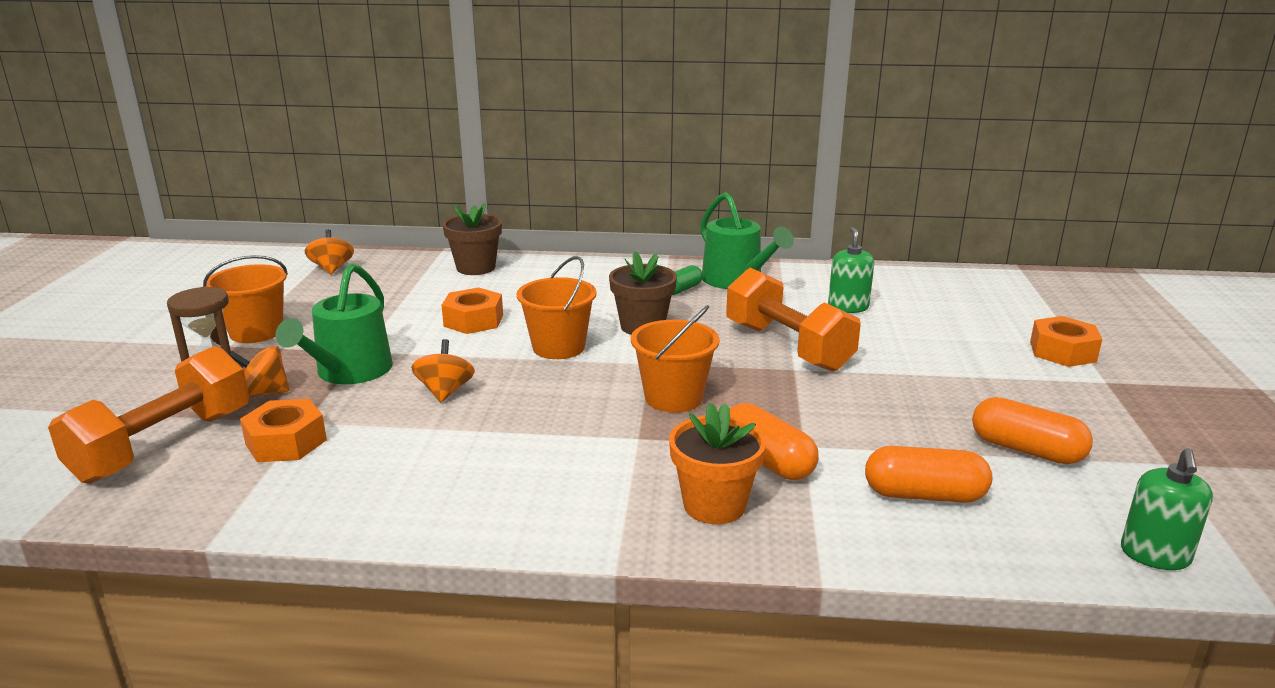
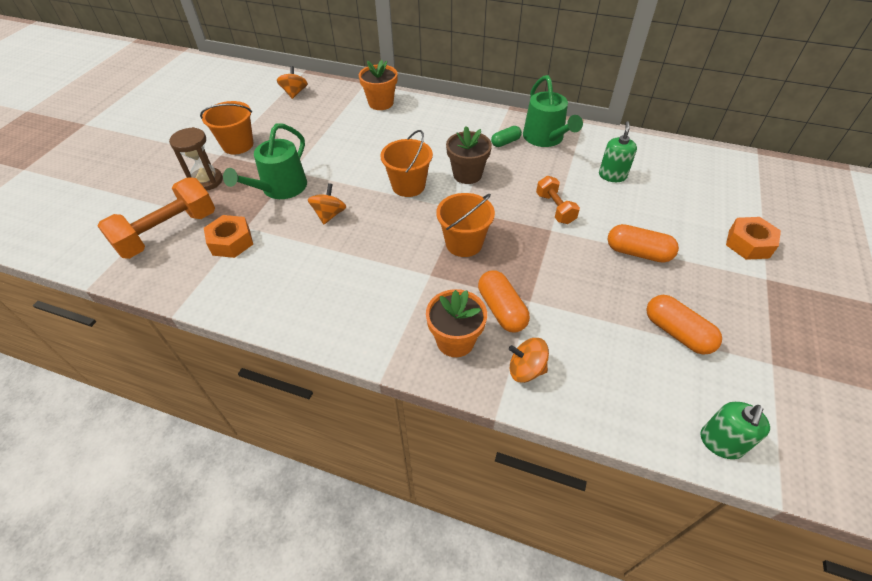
camera: 15 degrees right, 25 degrees up
(263, 393) = (229, 199): orange spinning top -> orange spinning top (526, 369)
(473, 320) = (364, 153): orange nut -> none
(476, 268) = (381, 103): brown flower pot -> orange flower pot
(787, 347) = (555, 208): orange dumbbell -> orange dumbbell, size x0.55
(924, 495) = (590, 359): orange capsule -> orange capsule (638, 253)

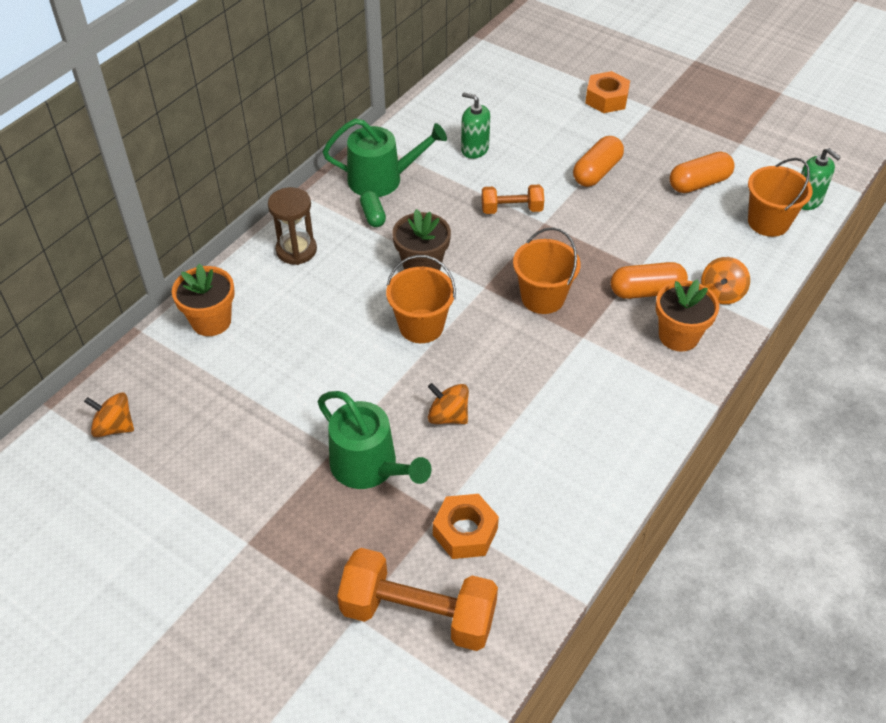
camera: 75 degrees left, 0 degrees up
(168, 233) = (418, 614): orange dumbbell -> orange dumbbell turned 45 degrees counterclockwise
(206, 181) = (311, 562): brown hourglass -> brown hourglass (296, 250)
(238, 145) = (231, 516): orange bucket -> orange bucket (768, 222)

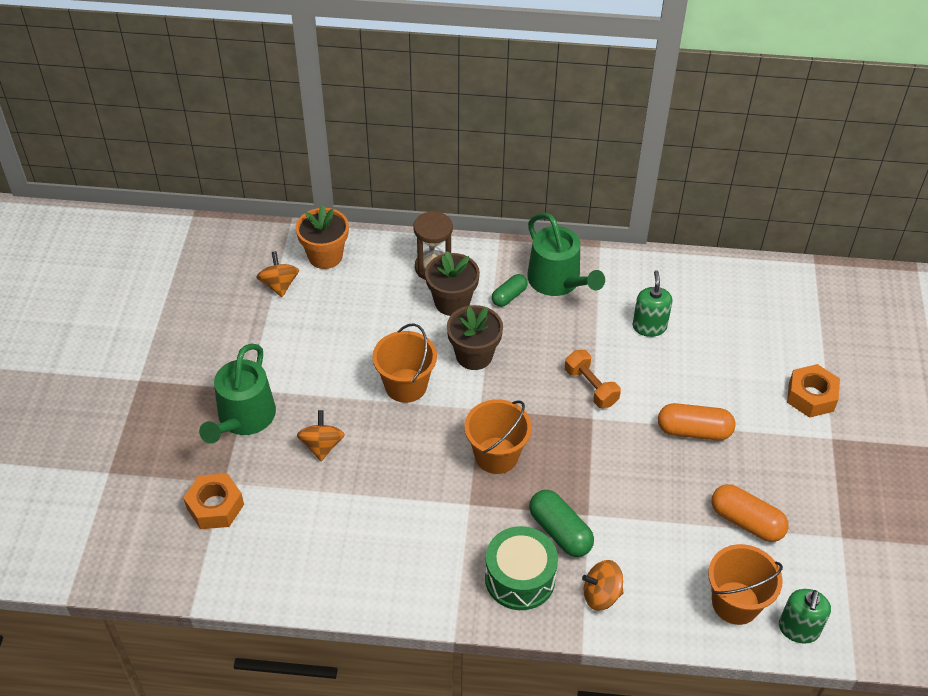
camera: 60 degrees right, 0 degrees up
(114, 427) = (196, 256): orange spinning top -> orange spinning top (279, 285)
(348, 255) = (452, 302): none -> brown flower pot
(418, 614) = (128, 509): orange dumbbell -> none
(646, 291) = (560, 531): orange capsule -> green capsule
(678, 336) = (520, 578): orange flower pot -> green drum

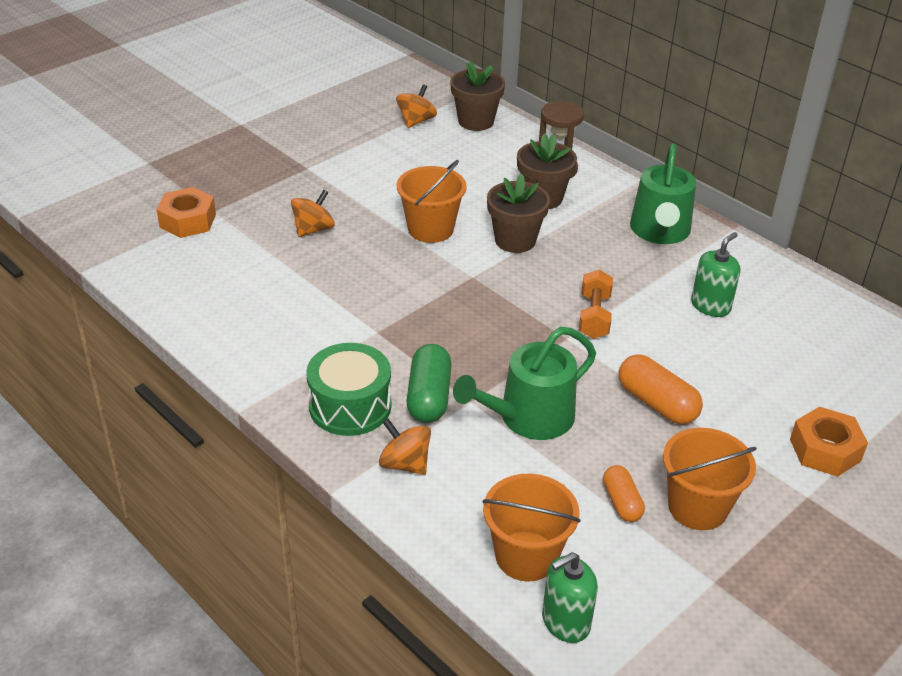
camera: 40 degrees right, 10 degrees down
(243, 418) = (280, 182): green watering can -> green watering can (529, 417)
(325, 256) = (476, 121): orange flower pot -> brown flower pot
(496, 455) = (444, 314): orange bucket -> orange bucket (697, 507)
(509, 296) = (600, 219): green capsule -> none
(746, 521) = (621, 502): orange capsule -> orange capsule, size x0.63

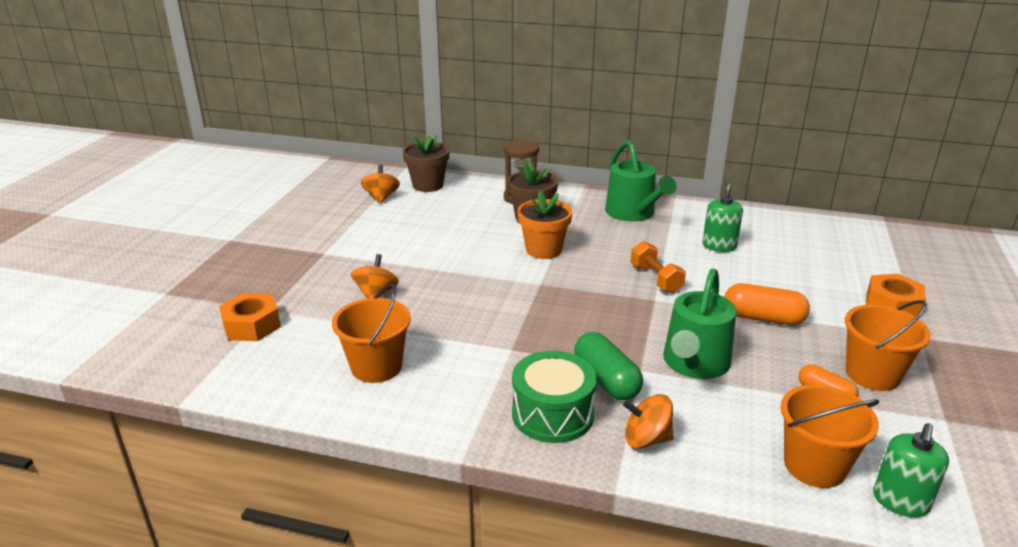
camera: 30 degrees left, 10 degrees down
(430, 229) = (472, 263): orange bucket -> orange bucket (376, 367)
(515, 240) = (543, 250): brown flower pot -> orange flower pot

